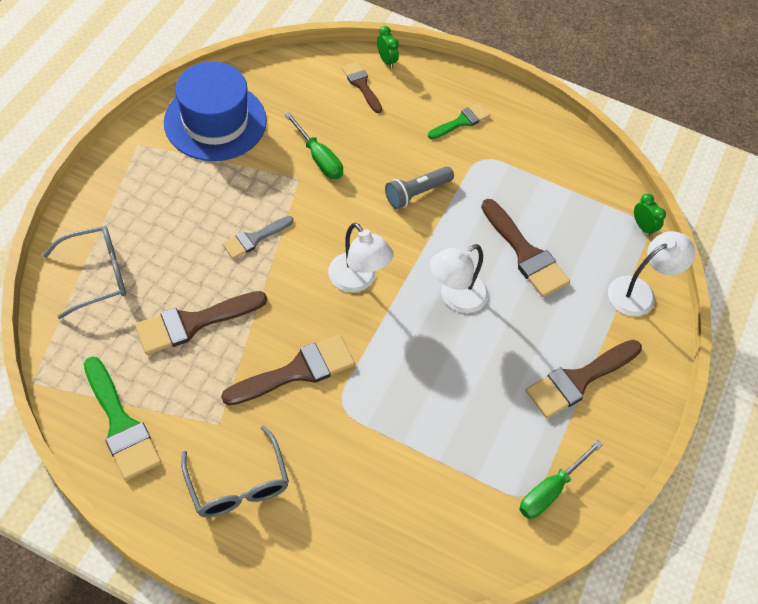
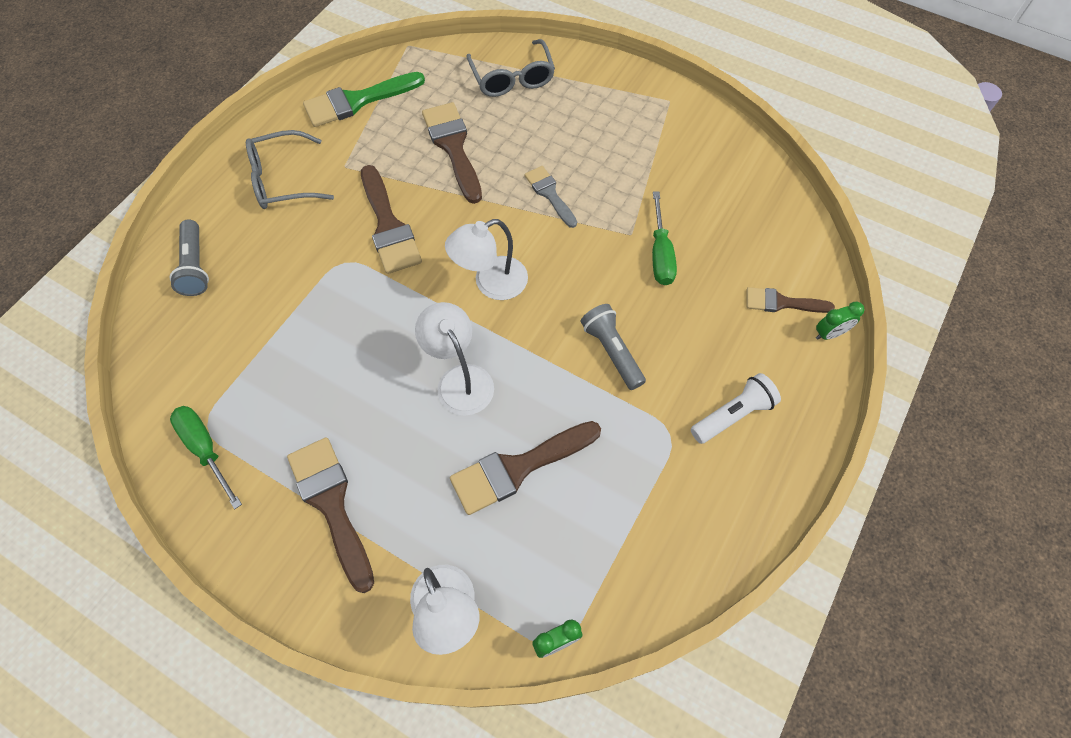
camera: 100 degrees right, 5 degrees up
(215, 121) = (706, 161): blue hat -> none
(319, 158) = (660, 254): green screwdriver -> green screwdriver turned 60 degrees counterclockwise
(356, 551) = (195, 266): none -> grey flashlight
(361, 85) = (781, 303): brown brush -> brown brush turned 150 degrees counterclockwise
(461, 121) = (733, 415): green brush -> white flashlight

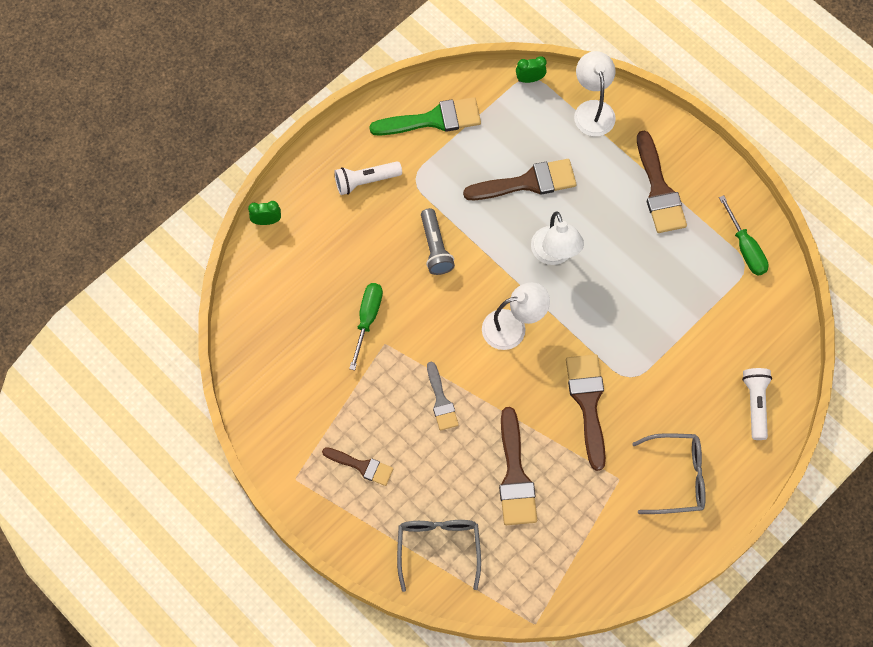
camera: 165 degrees left, 5 degrees up
(195, 266) = (755, 404): grey flashlight -> white flashlight
(357, 101) = (597, 557): green brush -> green brush (433, 119)
(781, 303) = (290, 254): brown brush -> brown brush (362, 466)

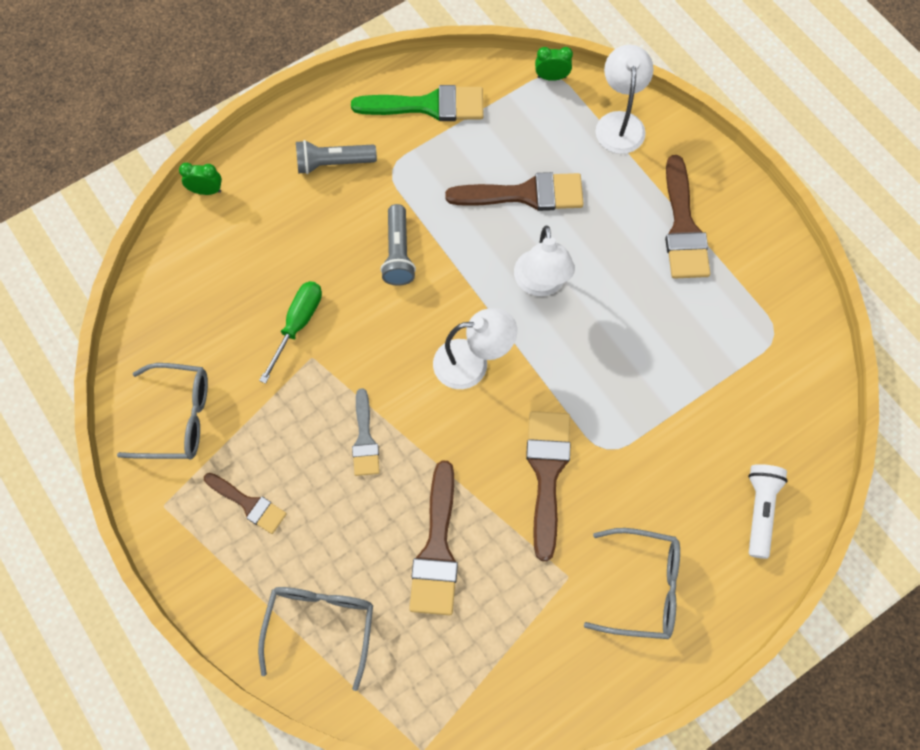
camera: 10 degrees right, 0 degrees up
(290, 409) = (178, 418): none -> grey glasses
(365, 181) = (333, 163): white flashlight -> grey flashlight
(745, 248) = (778, 313): green screwdriver -> none

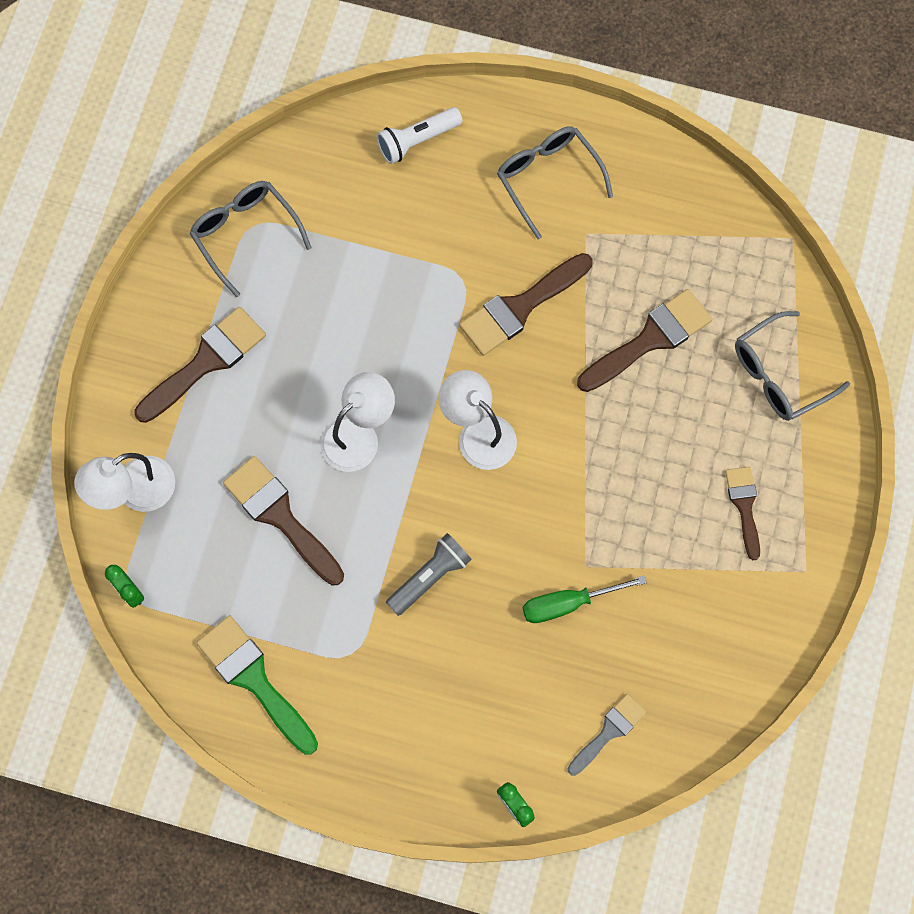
camera: 130 degrees left, 5 degrees up
(178, 418) = (731, 626): grey glasses -> grey glasses (245, 234)
(333, 163) = (388, 714): grey flashlight -> none
(365, 439) = (615, 463): grey brush -> grey brush (609, 731)

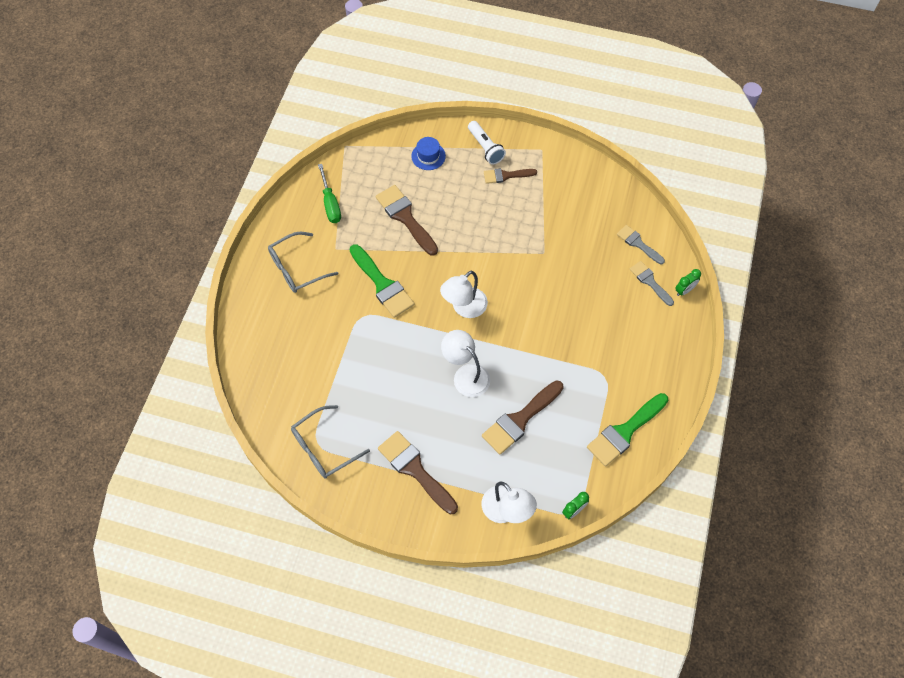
camera: 90 degrees left, 10 degrees down
(417, 140) = (263, 343): white flashlight -> white flashlight (485, 148)
(430, 577) = (555, 334): grey flashlight -> none
(520, 307) = (382, 284): brown brush -> green brush
(531, 745) = (650, 281): none -> grey brush
(568, 603) = (566, 262): green screwdriver -> green screwdriver (330, 204)
(778, 375) = (428, 156): grey glasses -> blue hat

